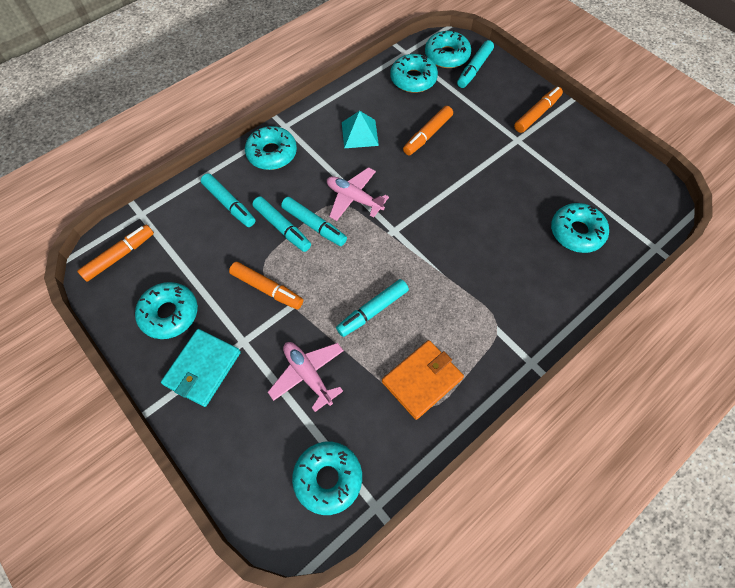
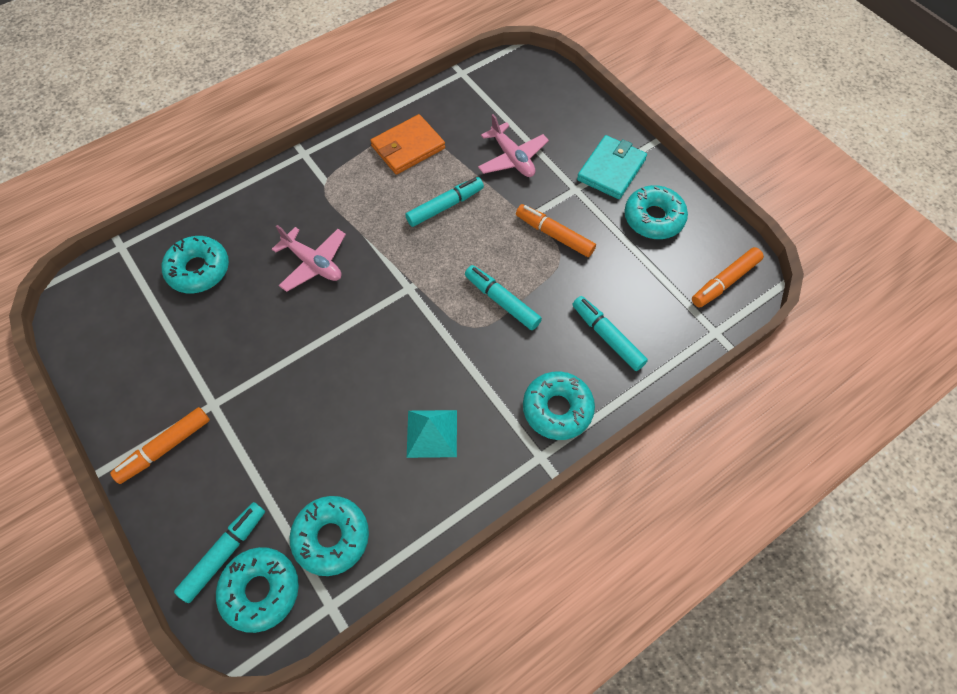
camera: 175 degrees left, 0 degrees up
(282, 228) = (540, 301): turquoise marker -> none
(328, 478) = (497, 90): turquoise donut -> none
(354, 198) = (451, 332): pink plane -> pink plane (313, 263)
(427, 135) = (336, 423): orange marker -> none

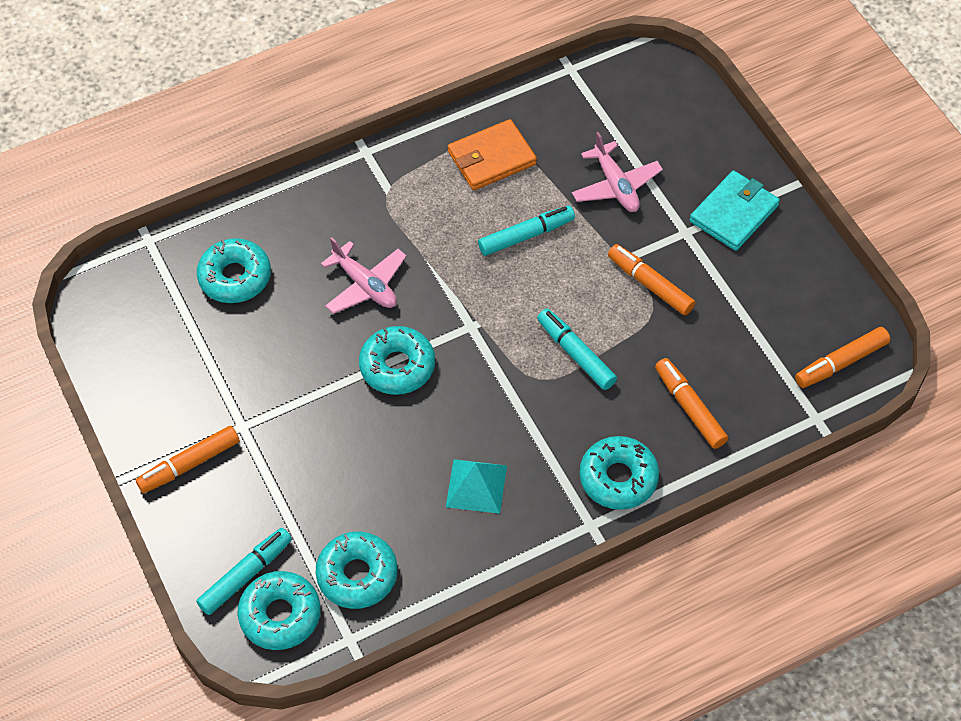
camera: 10 degrees right, 5 degrees down
(607, 336) = (689, 408): turquoise marker -> orange marker
(653, 218) = (773, 278): turquoise donut -> turquoise donut (397, 366)

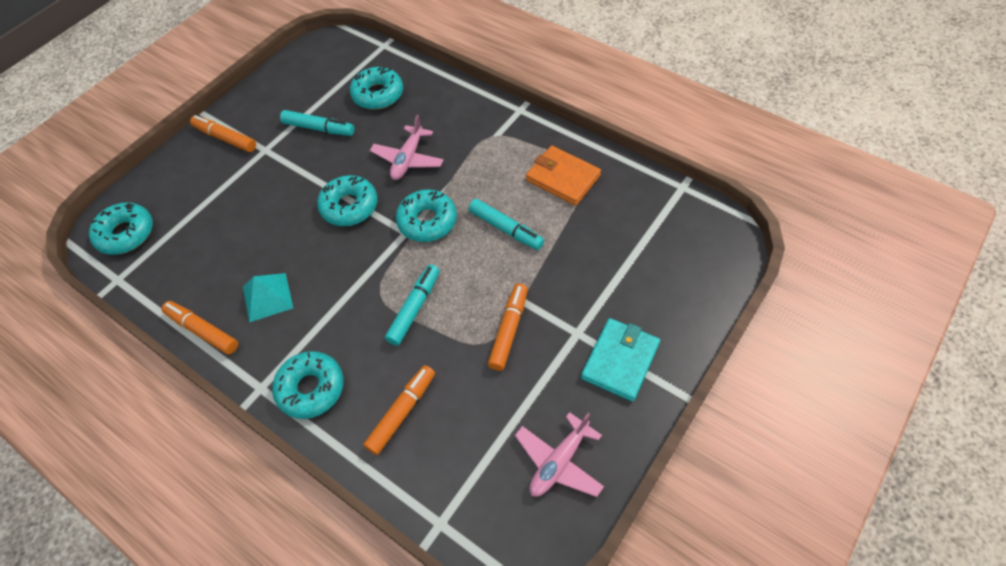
camera: 65 degrees right, 0 degrees up
(246, 575) = (151, 202): turquoise marker -> turquoise marker (319, 128)
(357, 575) = (169, 261): turquoise donut -> turquoise donut (427, 221)
(616, 186) = (591, 264): pink plane -> pink plane (559, 462)
(734, 213) = (620, 361): turquoise wallet -> turquoise wallet turned 75 degrees counterclockwise
(841, 363) = (511, 520): orange marker -> orange marker (203, 331)

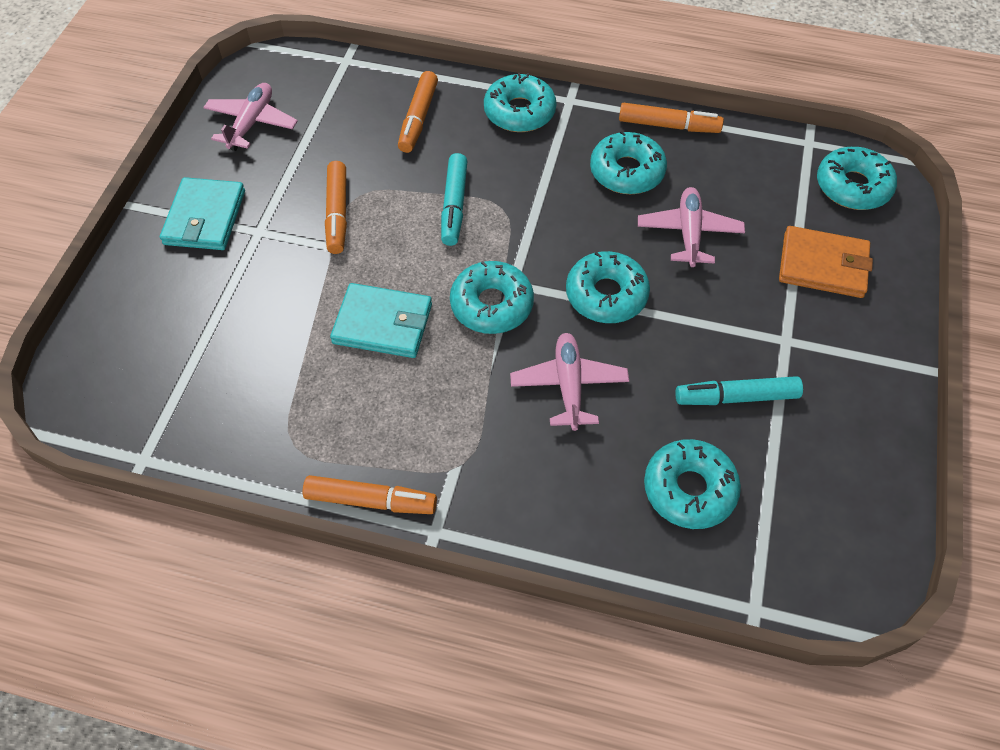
camera: 155 degrees right, 0 degrees up
(225, 138) = (858, 340): orange marker -> orange marker (371, 500)
(264, 233) = (689, 233): none -> pink plane
(267, 297) = (627, 172): turquoise pyramid -> turquoise donut
(506, 229) = (383, 324): turquoise marker -> turquoise wallet
(563, 178) = (327, 422): orange wallet -> orange wallet (823, 265)

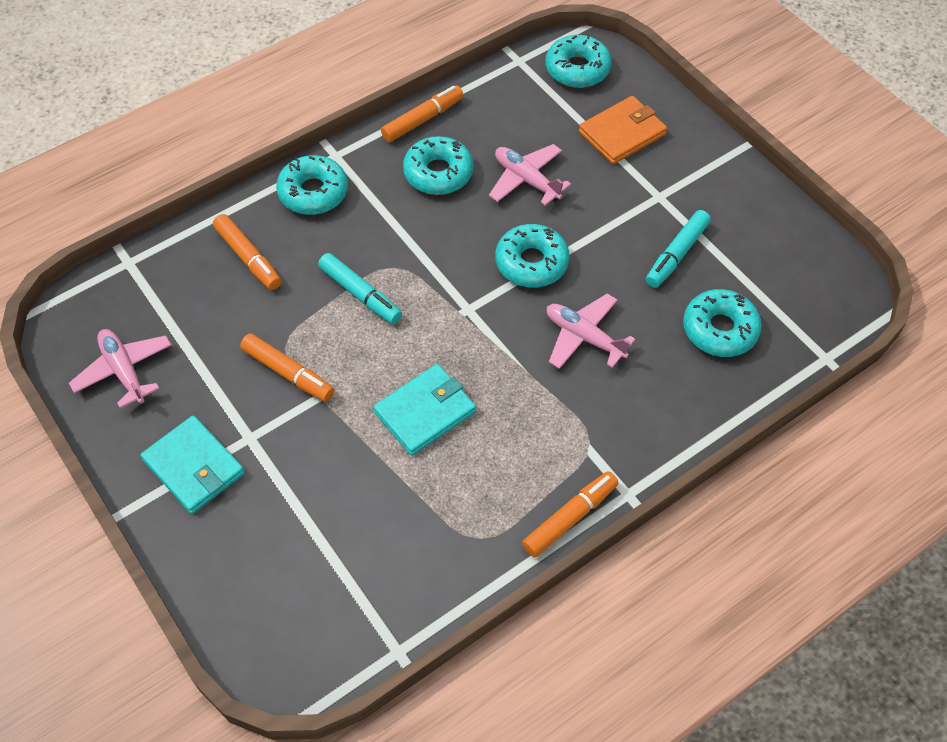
camera: 50 degrees left, 0 degrees up
(491, 305) = (474, 334): turquoise donut -> none

